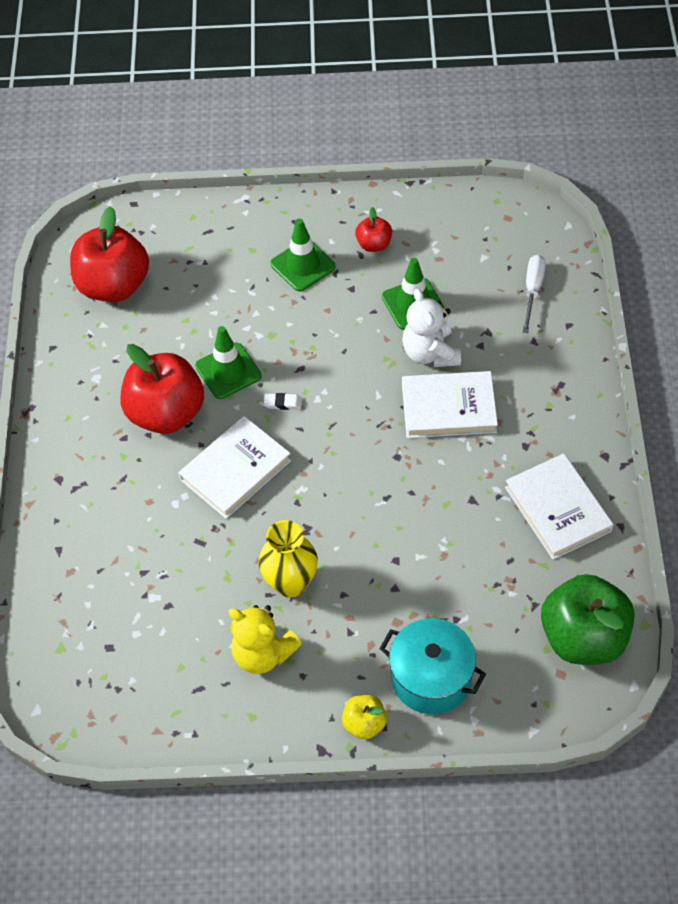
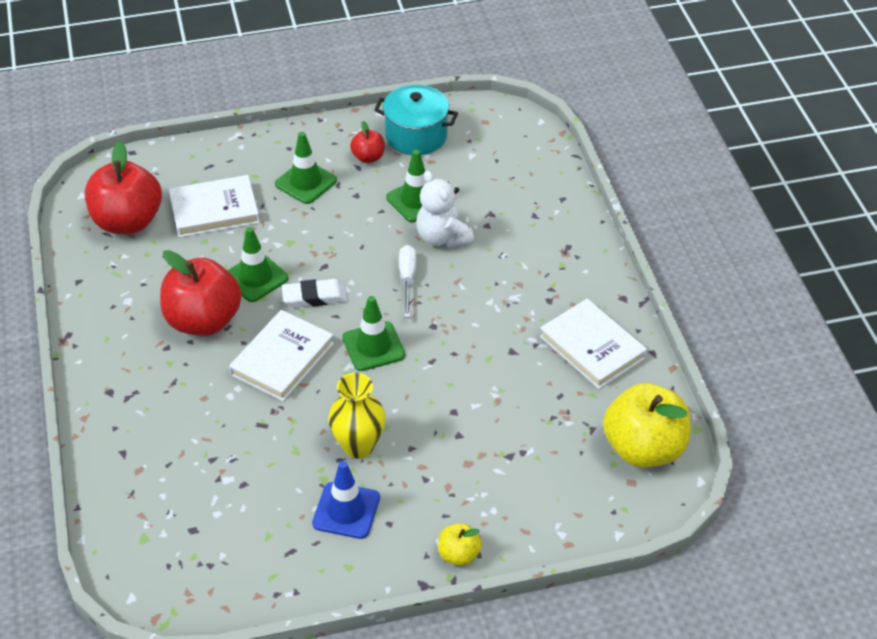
camera: 15 degrees left, 10 degrees down
(263, 653) = (346, 510): yellow teddy bear -> blue traffic cone
(283, 403) = (314, 297): white eraser -> white eraser, size x1.76
(330, 471) = (373, 346): none -> green traffic cone
(431, 678) = (512, 505): turquoise pot -> turquoise pot (416, 136)
(448, 408) = (471, 279): white book -> white book (214, 210)
(532, 291) = (523, 176): white screwdriver -> white screwdriver (407, 279)
(583, 637) = (644, 449): green apple -> yellow apple

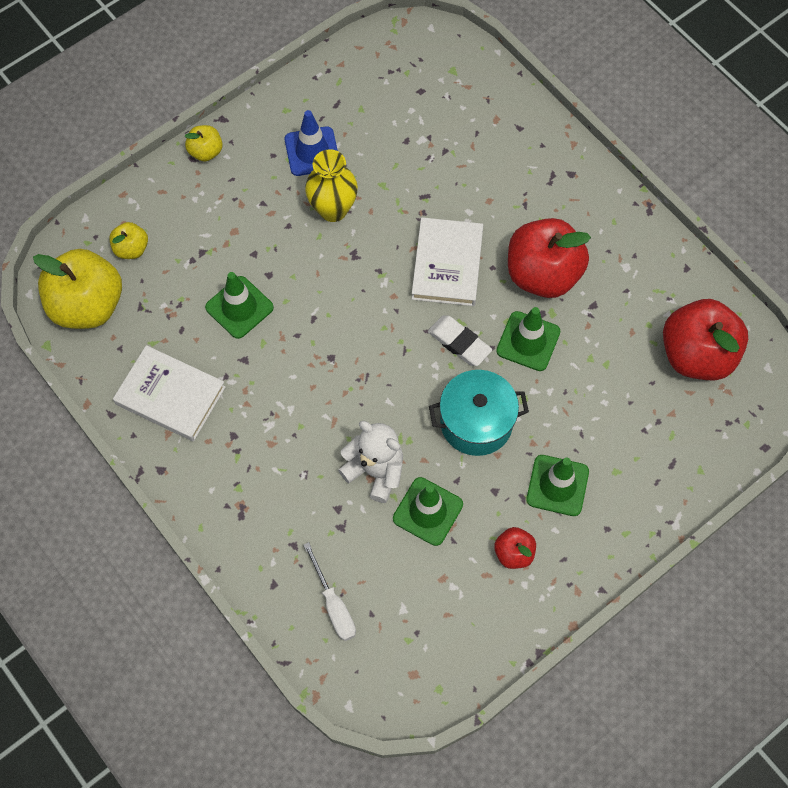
camera: 155 degrees right, 20 degrees up
(214, 210) = (624, 406): white book -> none
(314, 297) = (459, 343): white eraser -> white eraser turned 75 degrees clockwise
(373, 346) = (373, 311): green traffic cone -> green traffic cone (239, 307)
(407, 279) = (383, 401): white screwdriver -> white screwdriver (333, 605)
(416, 136) = (479, 612): turquoise pot -> turquoise pot (476, 422)
(580, 485) = (131, 249): none -> yellow apple

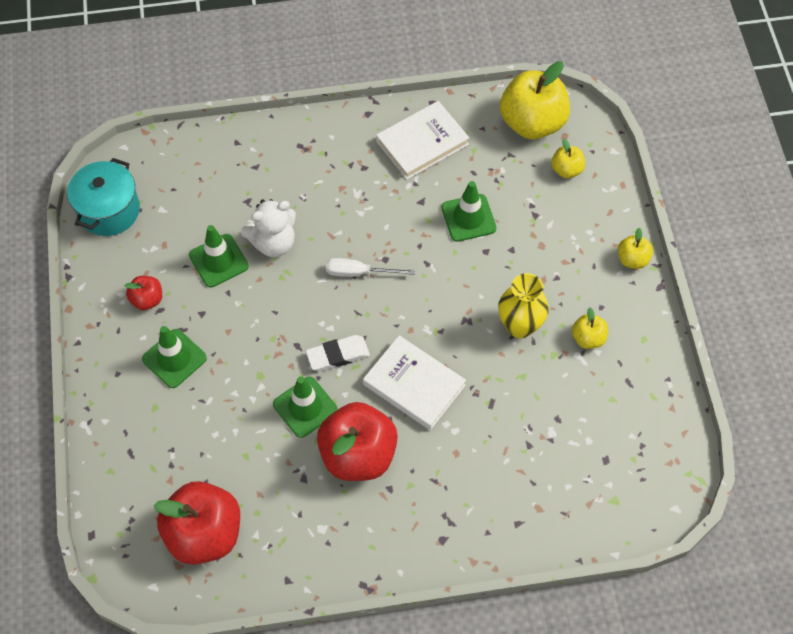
camera: 120 degrees right, 5 degrees down
(312, 151) = (588, 338): blue traffic cone -> yellow apple
(333, 605) = (196, 170): white screwdriver -> white screwdriver (359, 272)
(476, 422) = (263, 330): turquoise pot -> turquoise pot (109, 210)

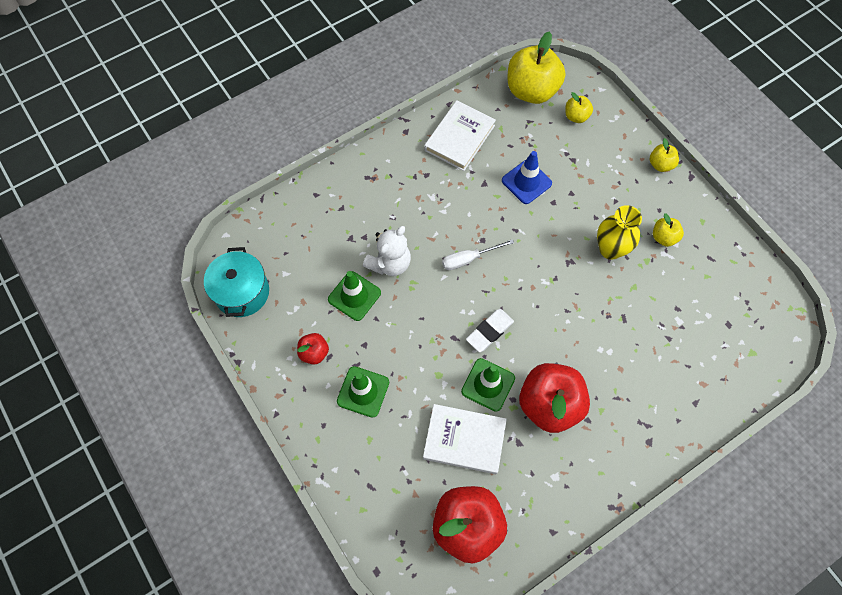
camera: 25 degrees left, 5 degrees up
(414, 385) = (560, 329): white book -> white book (464, 440)
(468, 218) = (526, 182): green traffic cone -> blue traffic cone

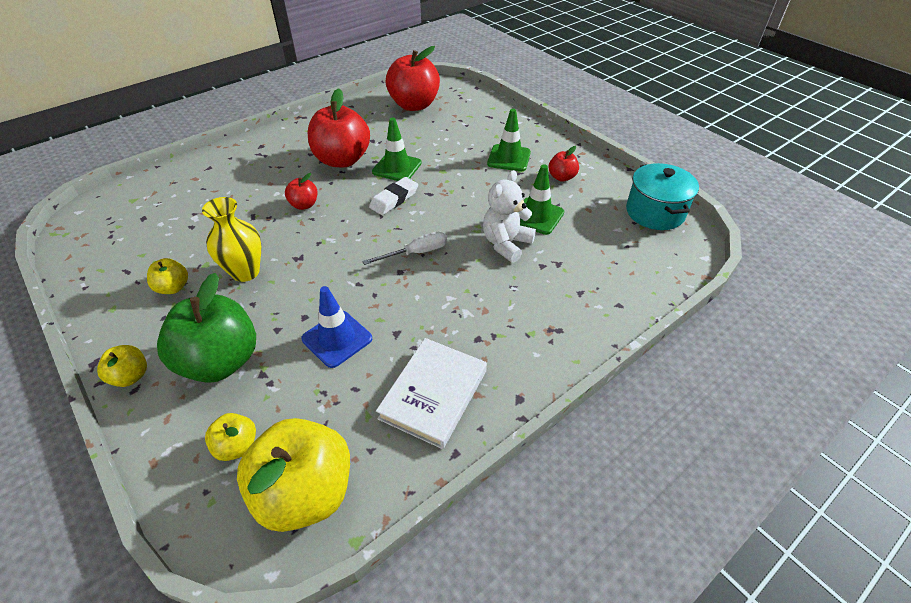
camera: 175 degrees right, 20 degrees down
(464, 440) = (417, 139): white book -> none
(577, 330) = (304, 205): none -> red apple
(604, 171) = (220, 361): none -> green apple

